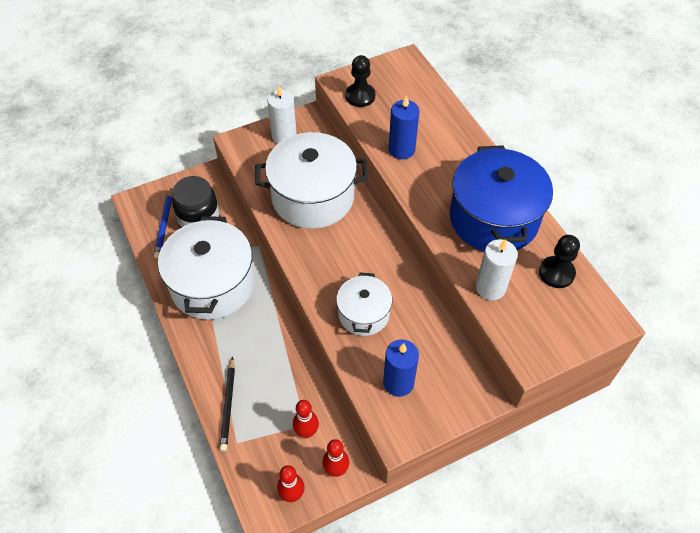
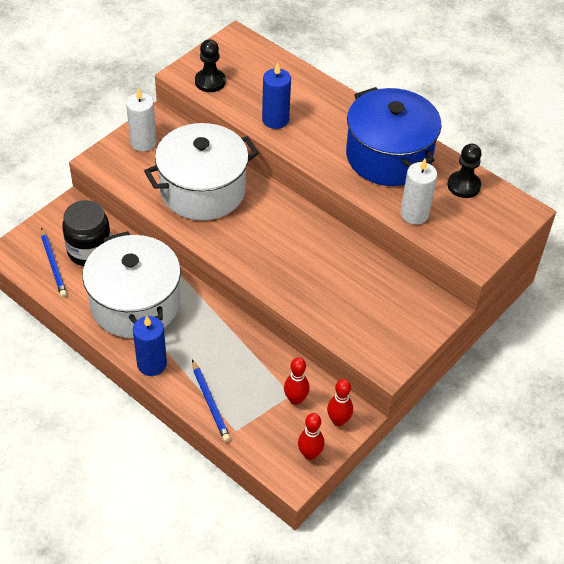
camera: 25 degrees left, 5 degrees down
(228, 405) = (210, 402): black pencil -> blue pencil
(363, 314) = (305, 277): white pot -> none
(398, 382) = (366, 323): blue candle -> blue candle (152, 364)

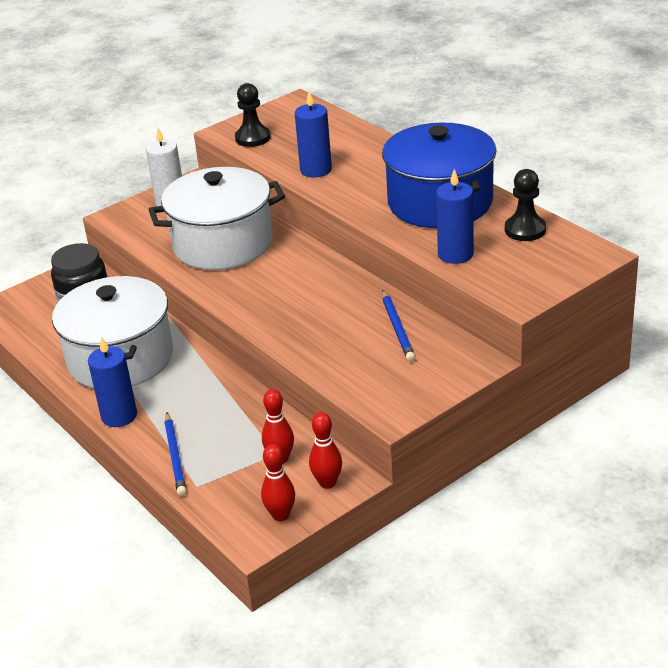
camera: 15 degrees right, 15 degrees down
(53, 264) = (41, 319): blue pencil -> blue pencil (397, 328)
(414, 214) = (455, 254): white candle -> blue candle

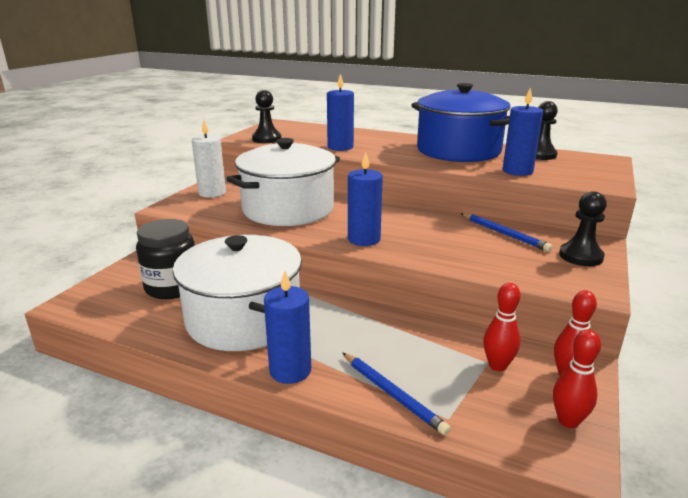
camera: 30 degrees left, 10 degrees down
(254, 303) = (364, 239): none -> blue candle
(434, 375) = (580, 256): none -> black pawn

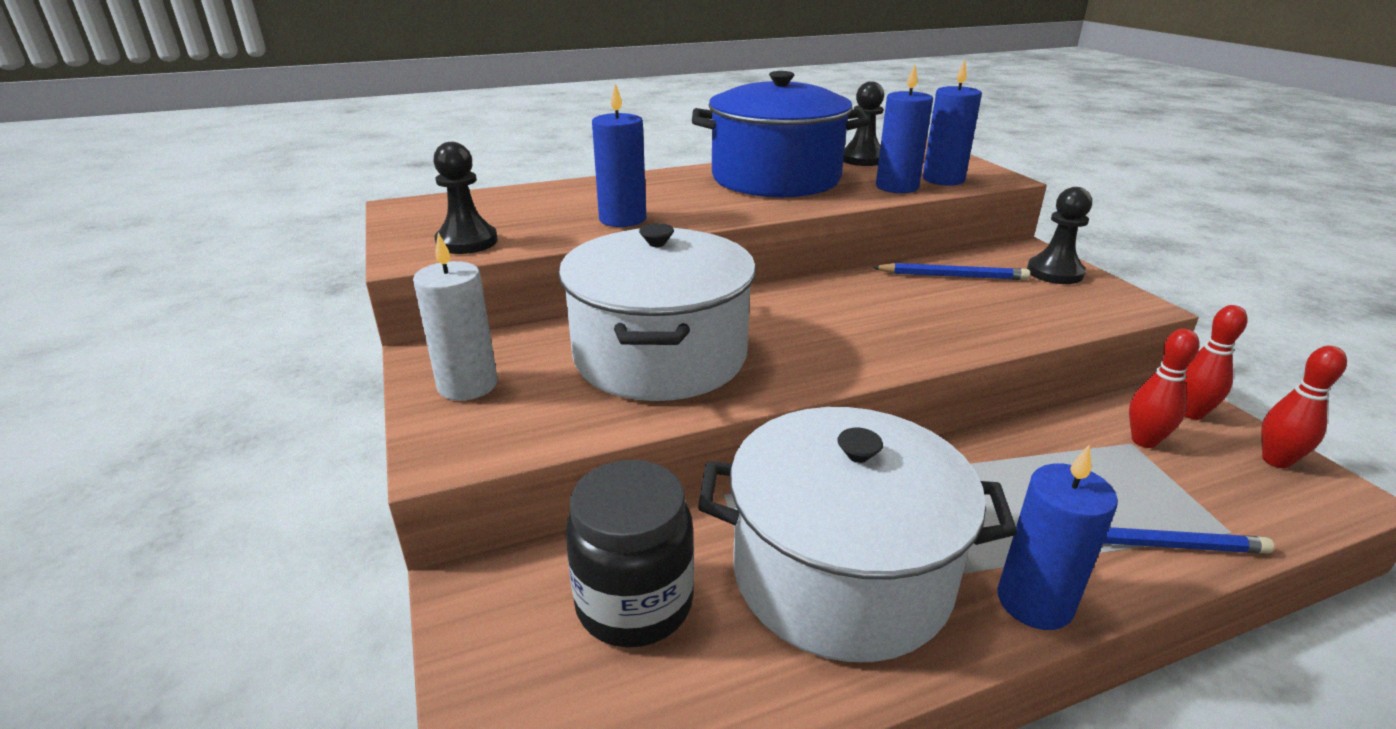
camera: 45 degrees left, 5 degrees up
(364, 239) = (852, 353): blue candle -> blue candle (943, 179)

